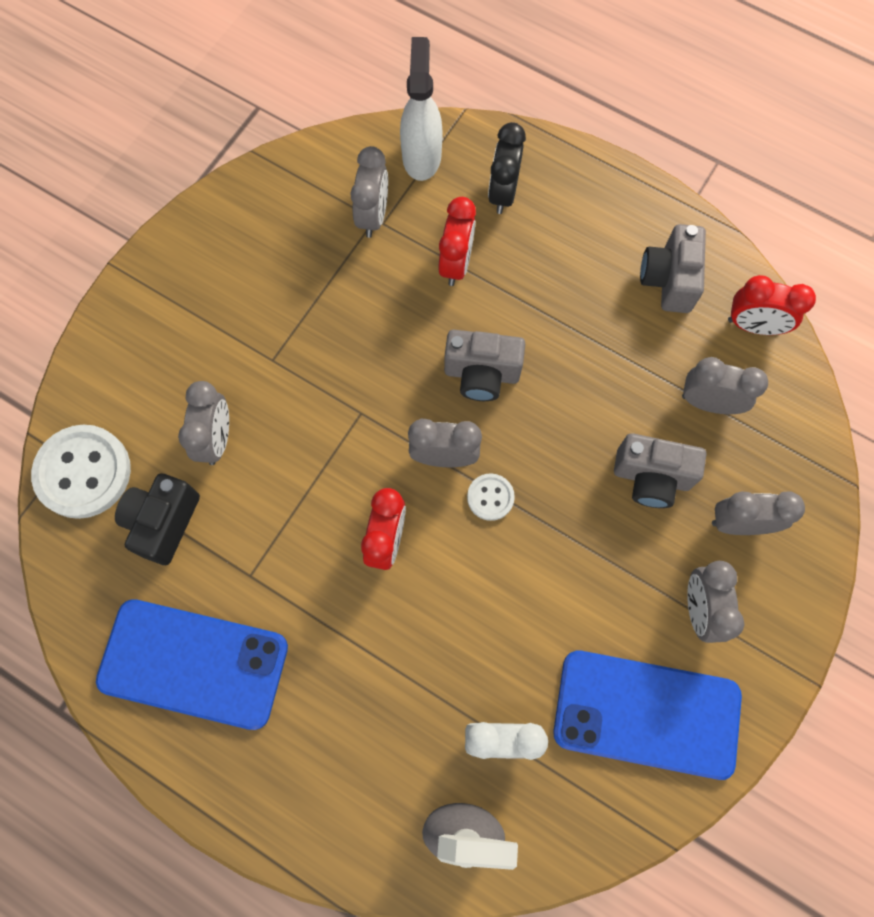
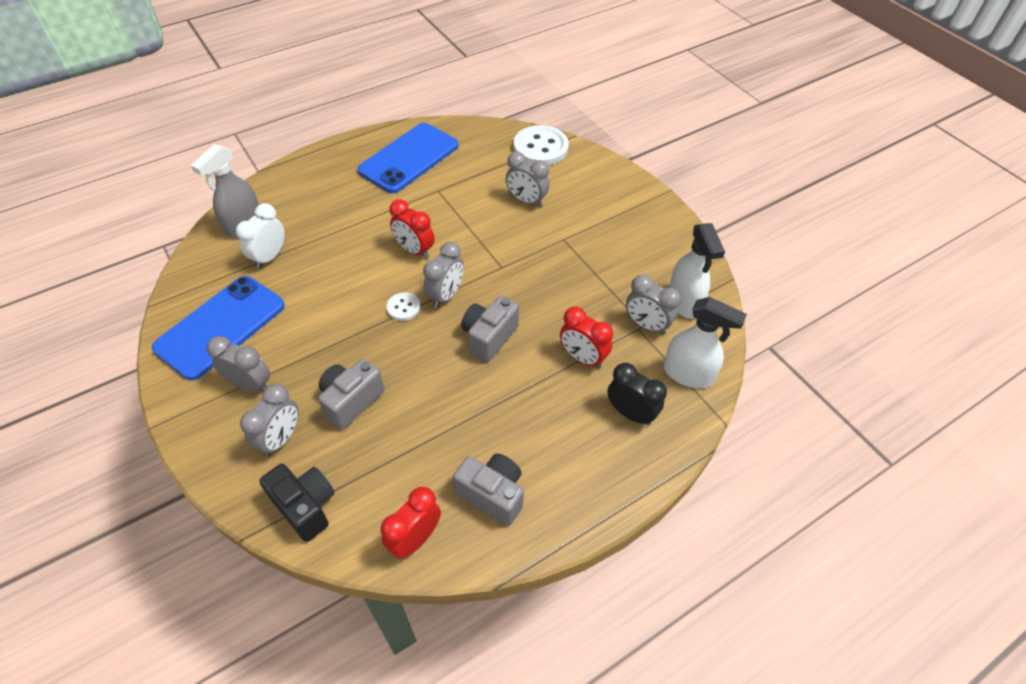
camera: 115 degrees right, 20 degrees down
(163, 522) = (491, 168): black camera -> black camera (305, 507)
(316, 189) = (684, 302): none -> white spray bottle
(708, 403) = (376, 467): grey clock -> none

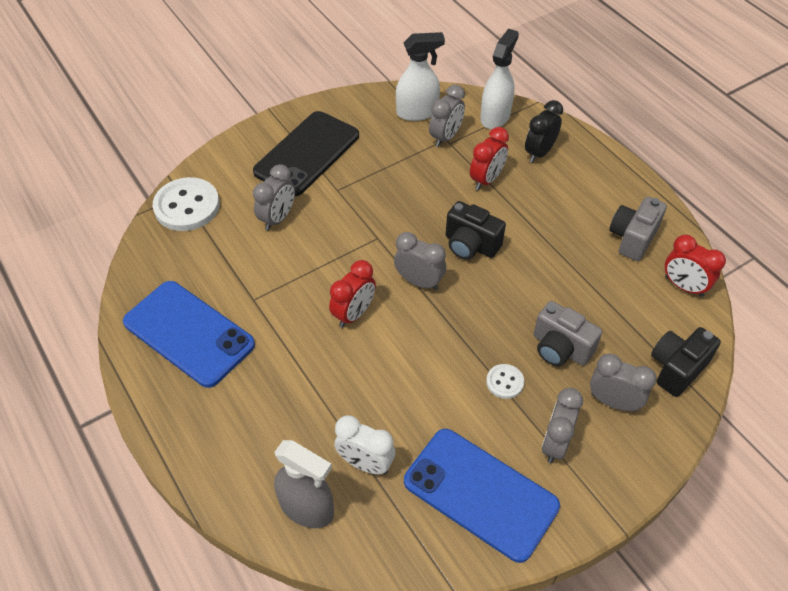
camera: 90 degrees left, 0 degrees up
(403, 307) = (438, 316): white button -> white button (505, 382)
(489, 337) = (470, 245): grey camera -> black camera
(610, 217) = (307, 153): none -> black phone

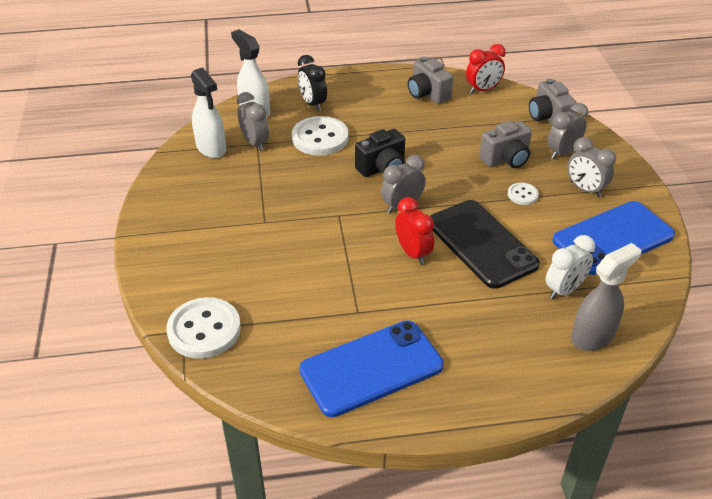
camera: 65 degrees left, 10 degrees down
(277, 218) = (270, 269): grey clock -> none
(307, 153) = (203, 227): black phone -> black phone (481, 244)
(417, 112) = (211, 148): white spray bottle -> white spray bottle turned 135 degrees clockwise
(486, 180) = (320, 138): red clock -> white button
(676, 368) = (548, 118): black camera -> grey camera

